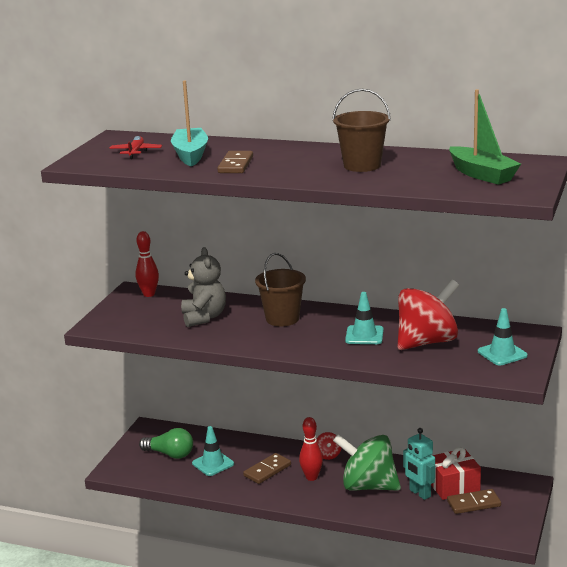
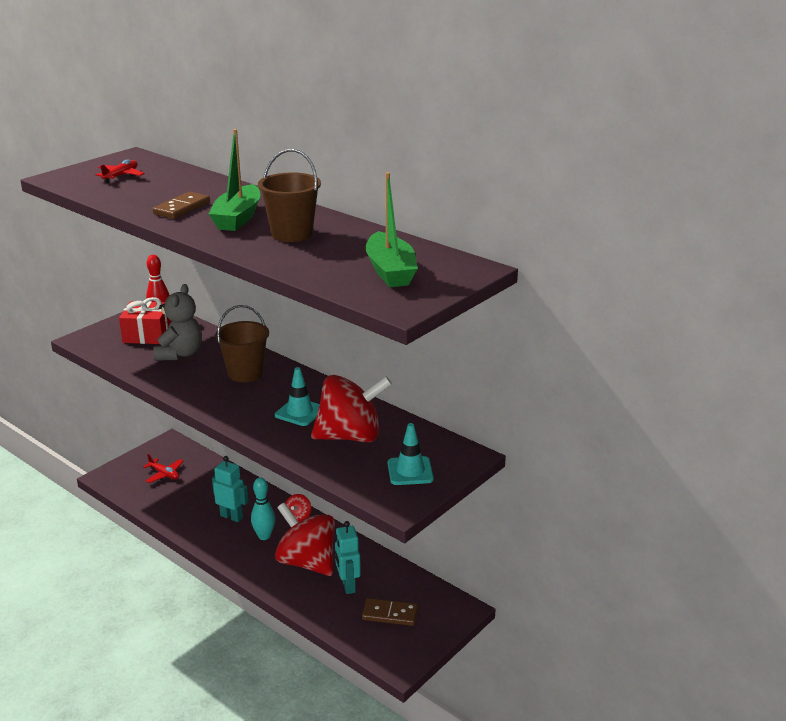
camera: 20 degrees right, 5 degrees up
(170, 454) = (164, 474): green light bulb -> red plane
(190, 155) = (161, 188): turquoise boat -> none
(213, 464) = (191, 495): turquoise traffic cone -> none
(267, 470) = (231, 516): brown domino -> turquoise robot
(297, 163) = (238, 218): none -> green boat
(311, 477) = (264, 536): red bowling pin -> turquoise bowling pin
(368, 486) = (307, 562): green spinning top -> red spinning top
(453, 485) = (387, 587): red gift -> red gift (147, 335)

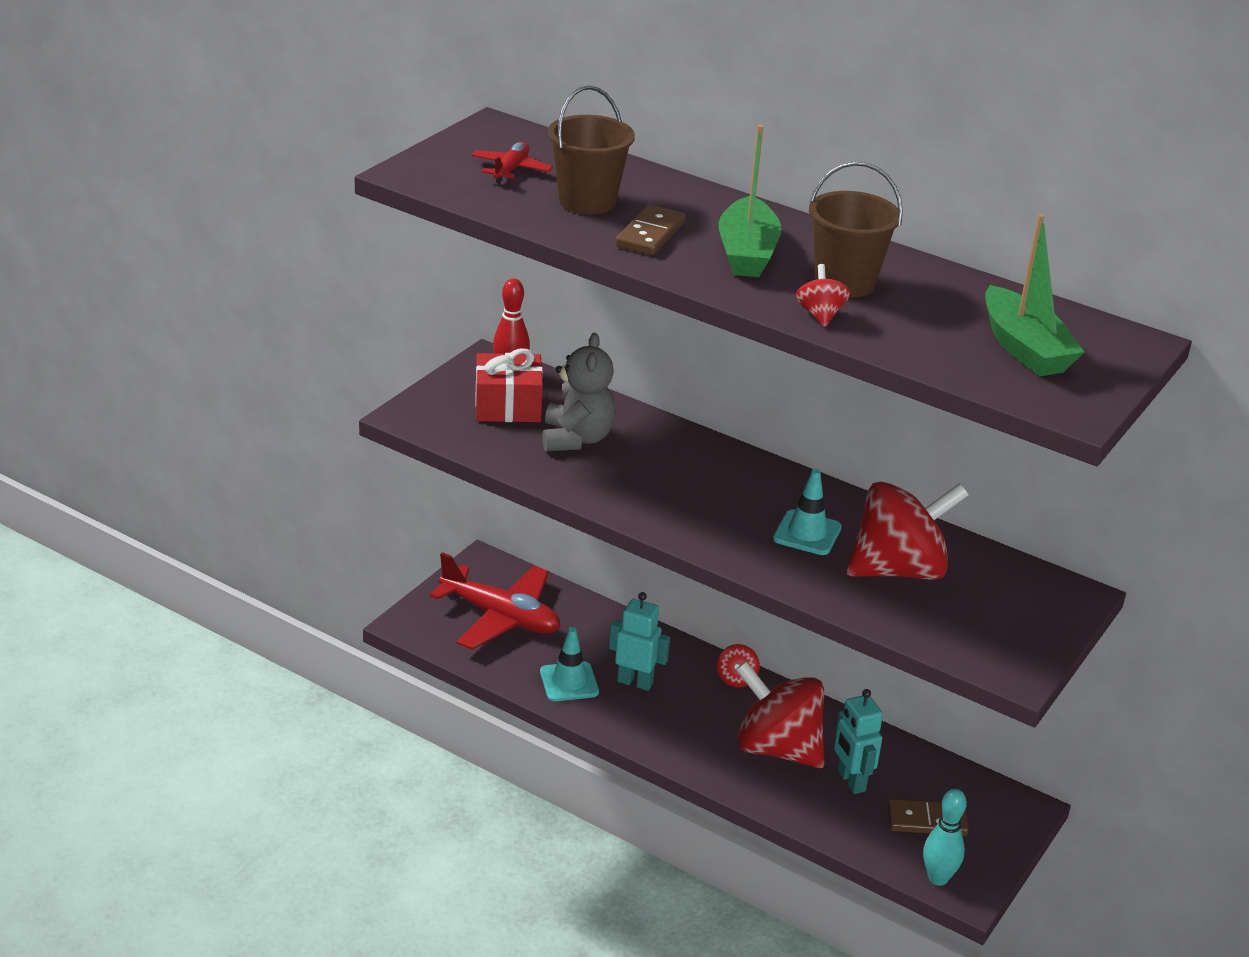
camera: 10 degrees left, 5 degrees up
(164, 474) = (500, 617): red plane -> red plane, size x2.03
(245, 373) = (694, 470): brown bucket -> brown bucket (587, 201)
(260, 251) = (820, 315): none -> red spinning top
(264, 536) = (697, 711): turquoise bowling pin -> turquoise bowling pin (938, 878)
(410, 471) = (1007, 621): turquoise traffic cone -> turquoise traffic cone (569, 682)

